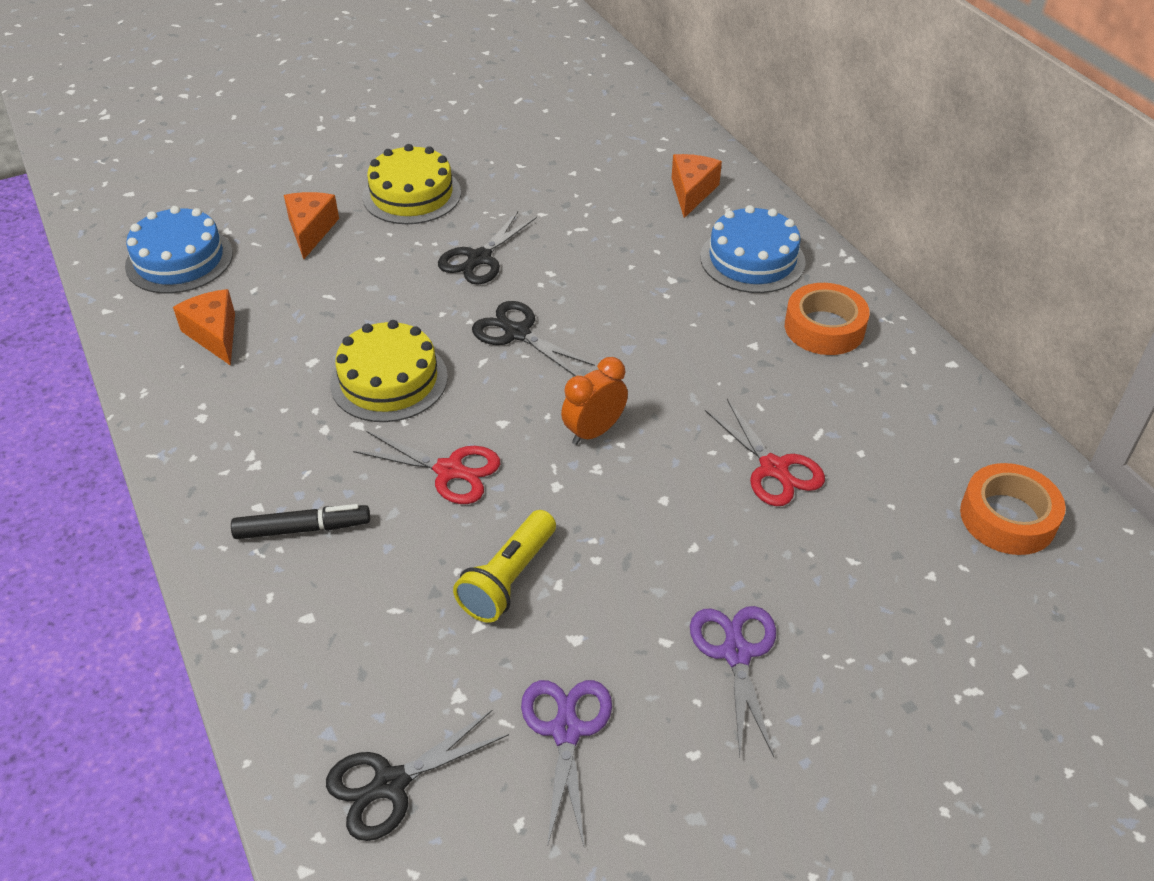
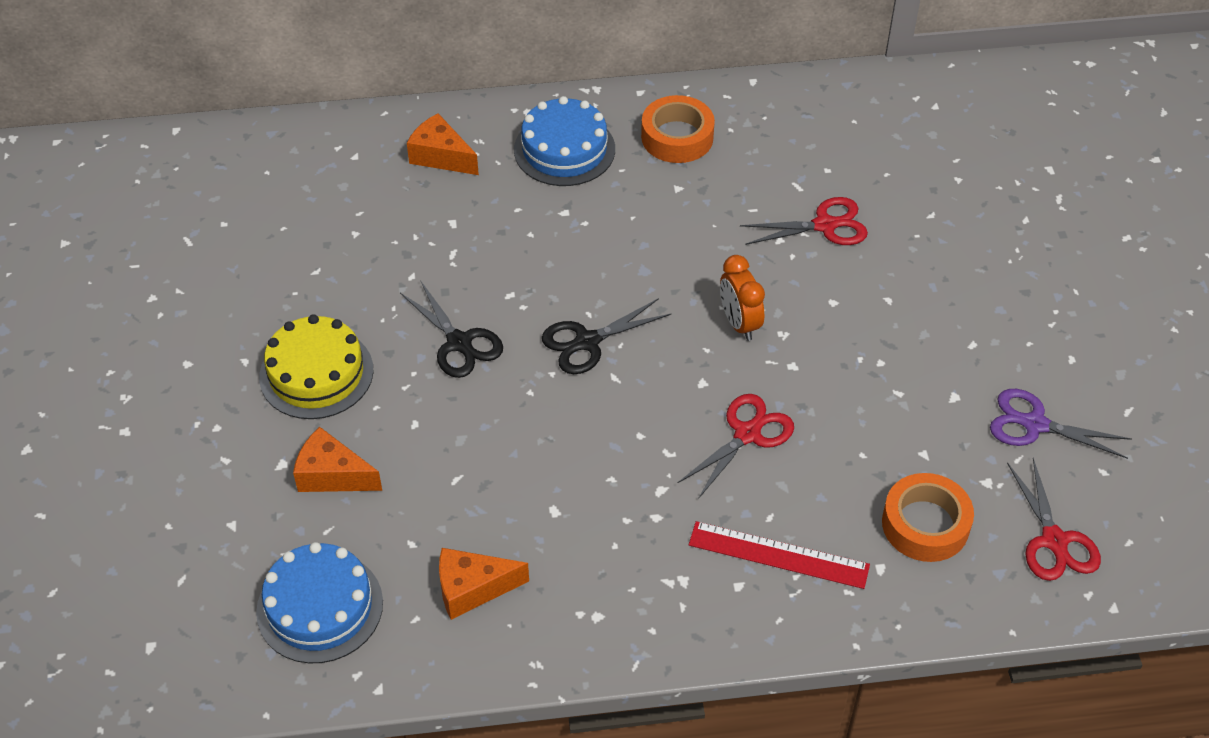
camera: 70 degrees left, 5 degrees up
(303, 529) = (778, 555): black marker -> red ruler
(389, 380) = (610, 454): yellow cake -> none
(391, 784) = (1054, 540): black scissors -> red scissors
(508, 579) = (883, 423): yellow flashlight -> none
(736, 653) = (995, 308): purple scissors -> none
(1007, 517) = (920, 118): orange tape -> orange tape (925, 524)

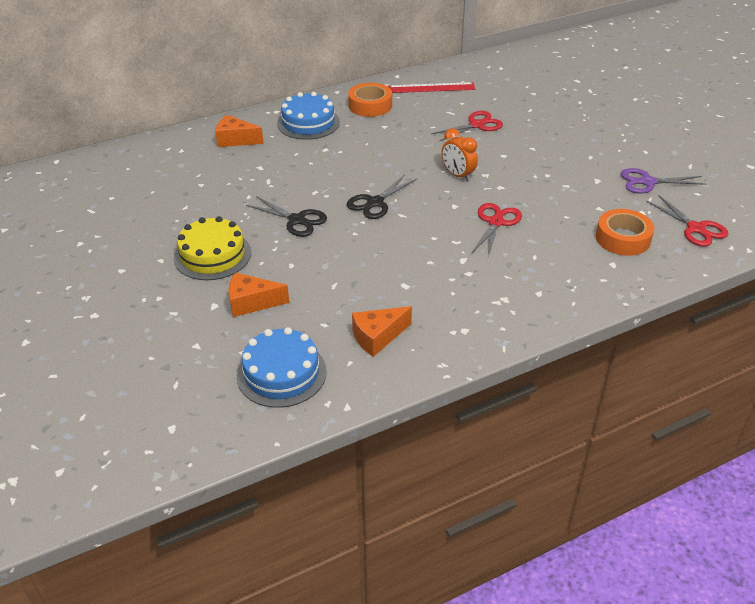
camera: 20 degrees left, 10 degrees down
(778, 555) = (552, 272): red ruler -> red ruler (431, 88)

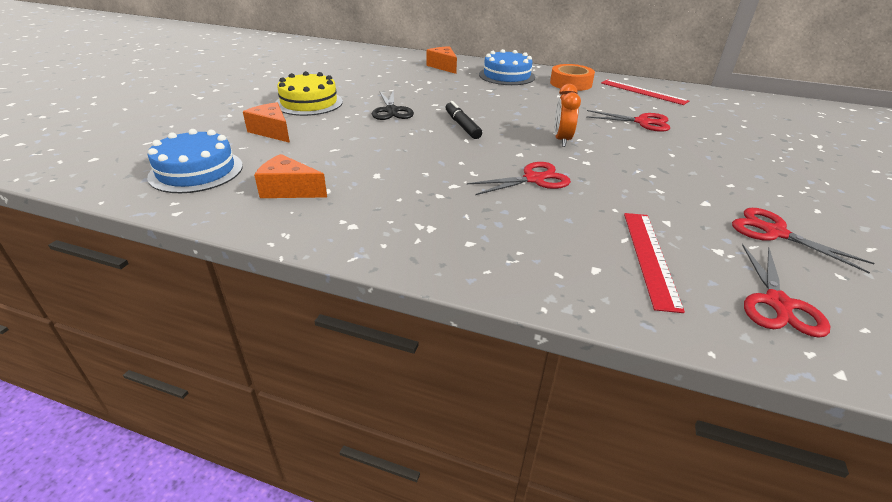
camera: 45 degrees right, 5 degrees down
(375, 202) = (462, 125): black scissors -> black marker
(623, 238) = (650, 257): orange tape -> red ruler
(648, 182) = (775, 233): purple scissors -> red scissors

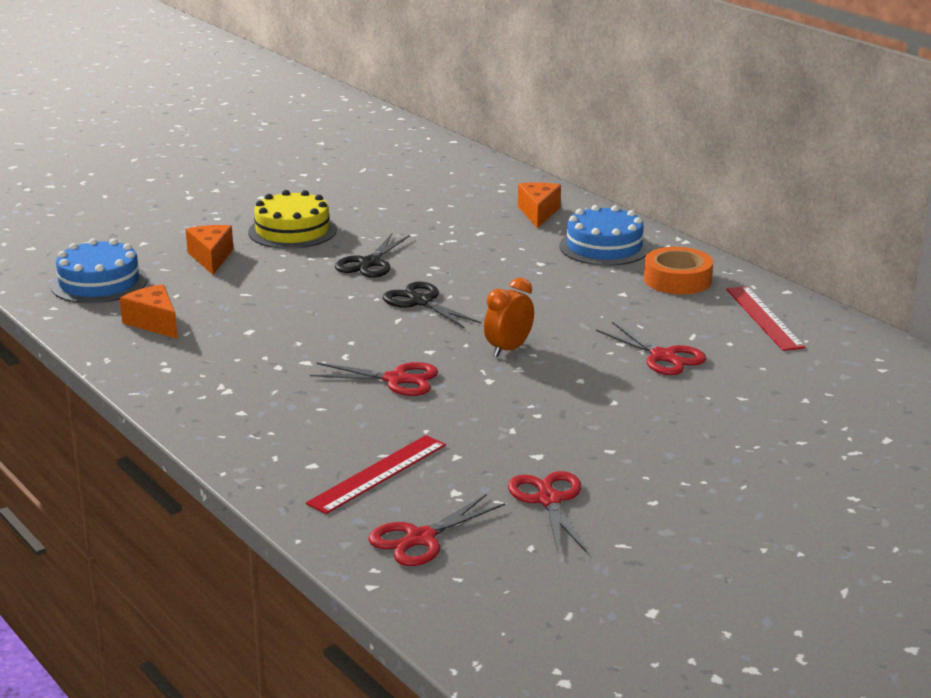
camera: 35 degrees right, 10 degrees down
(462, 125) = (421, 302): black marker -> black scissors

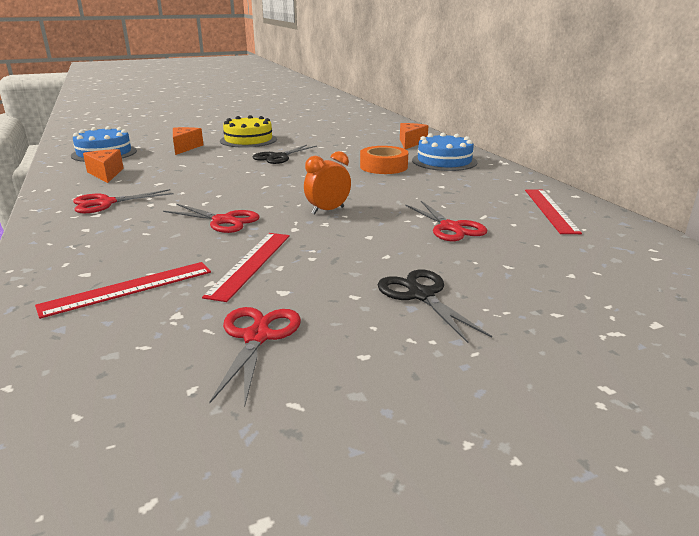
camera: 15 degrees right, 0 degrees up
(420, 538) = (92, 359): red scissors -> red scissors (106, 203)
(421, 302) = (291, 178): black scissors -> black scissors (421, 295)
(478, 430) = (250, 264): none -> red ruler
(677, 280) = (488, 182): orange tape -> orange tape (383, 167)

